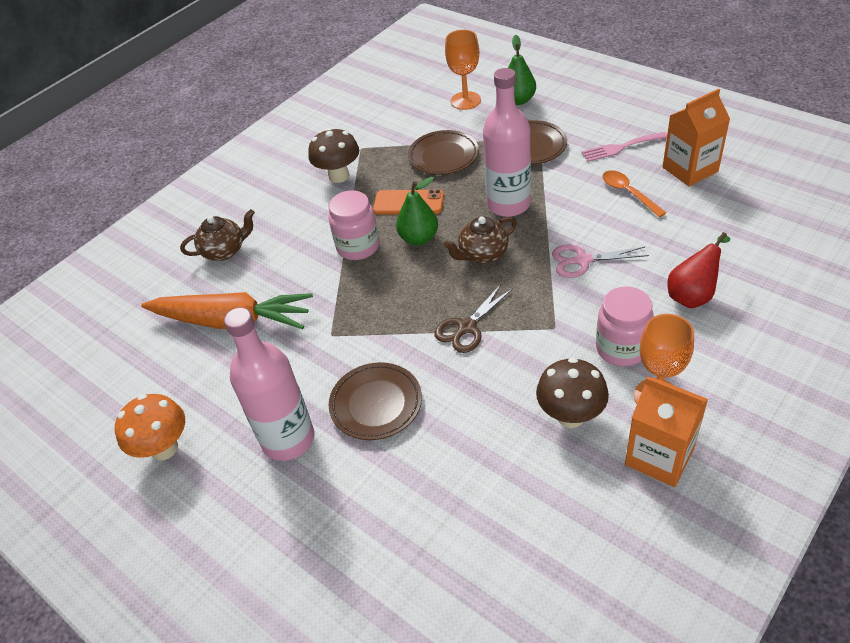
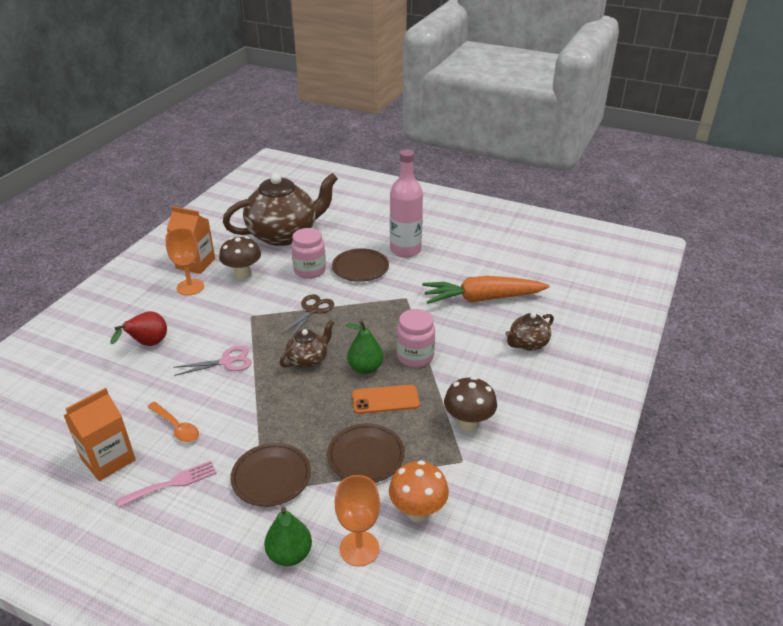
camera: 160 degrees right, 10 degrees down
(164, 448) = (474, 240): orange mushroom -> orange mushroom (418, 511)
(494, 520) = (284, 234): none -> brown teapot
(508, 204) = (290, 406): pink bottle -> none
(621, 348) = (206, 308): pink jar -> pink jar (310, 270)

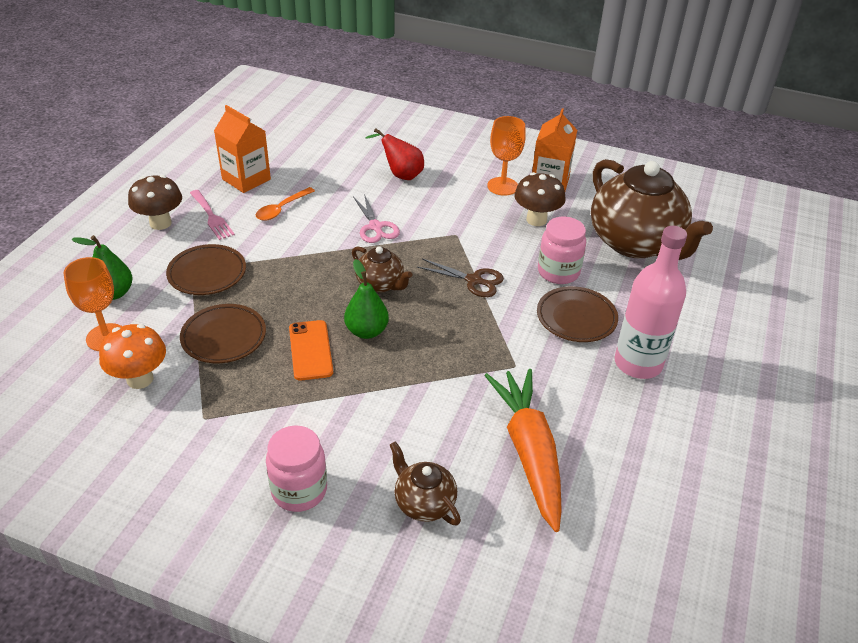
camera: 85 degrees right, 5 degrees up
(415, 356) = (389, 376): pink jar -> pink jar (299, 490)
(468, 423) = (264, 426): brown mushroom -> brown mushroom (160, 223)

